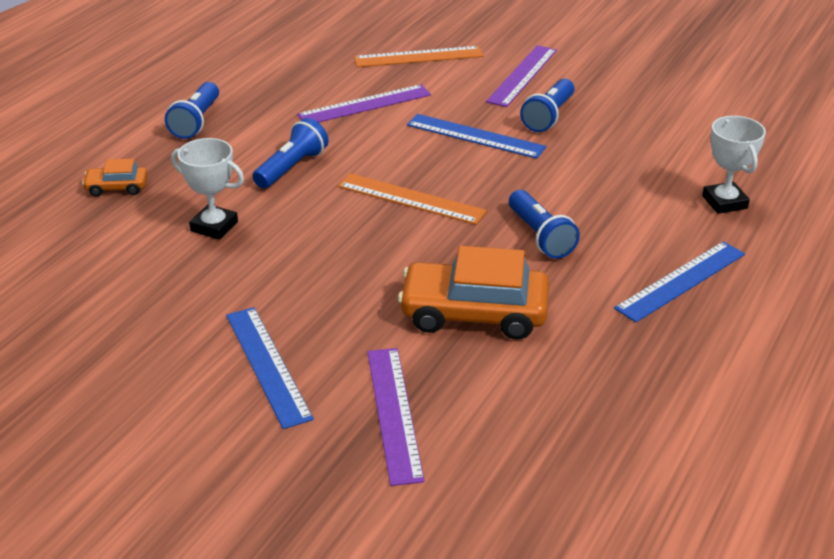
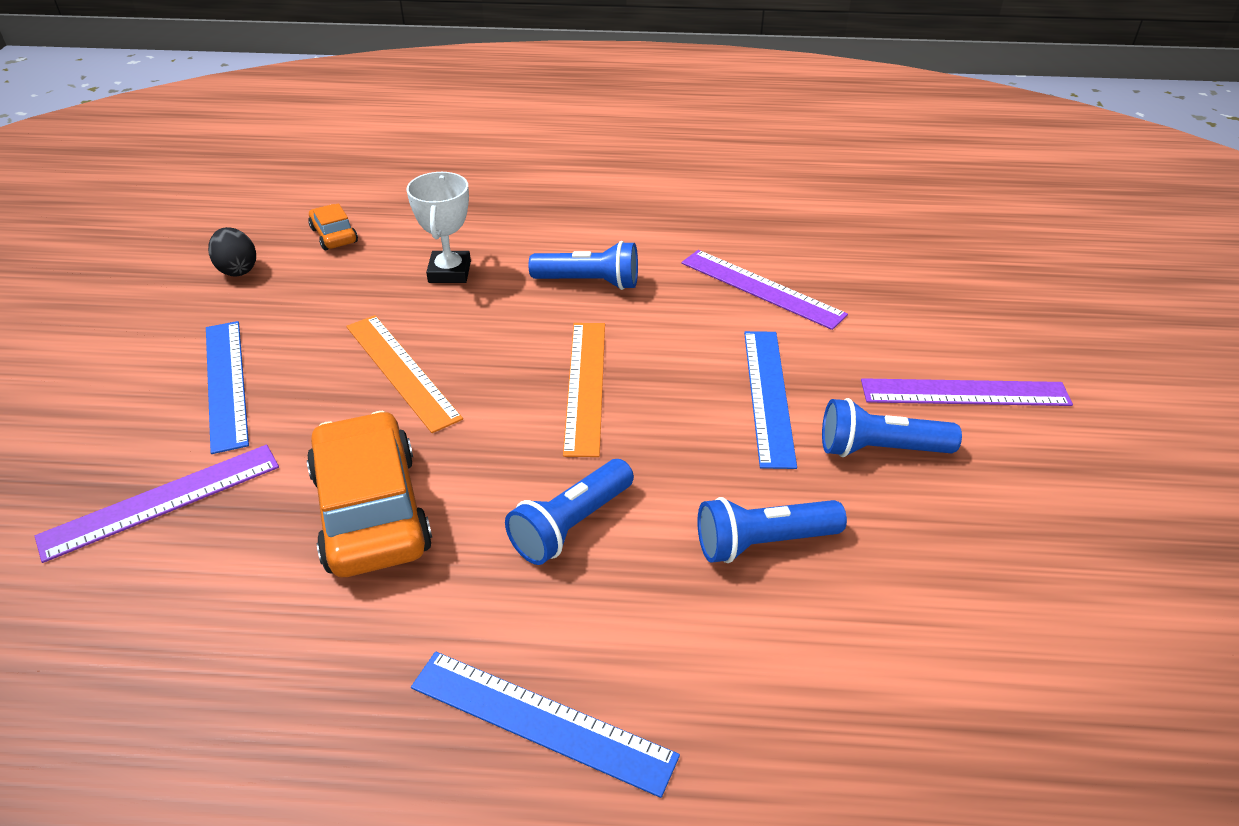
camera: 65 degrees right, 5 degrees up
(91, 340) = (237, 269): none -> black egg
(117, 187) = (483, 198): orange car -> orange car (334, 235)
(196, 122) = (631, 198): blue flashlight -> blue flashlight (763, 542)
(267, 365) = (226, 383): blue ruler -> blue ruler turned 60 degrees counterclockwise
(418, 57) = (914, 293): orange ruler -> orange ruler (401, 371)
(724, 202) = (803, 730): white trophy -> none

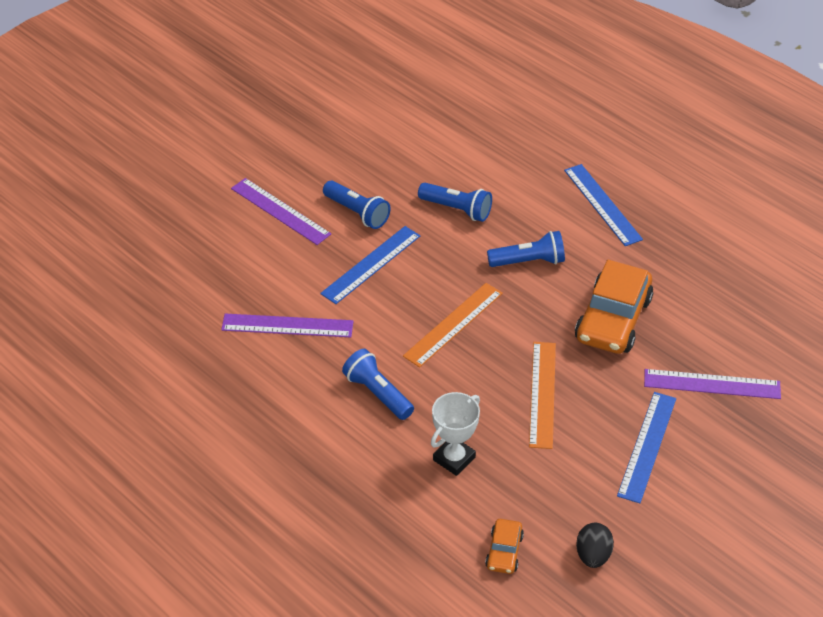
camera: 140 degrees left, 5 degrees up
(761, 288) = (287, 325): purple ruler -> purple ruler turned 75 degrees counterclockwise

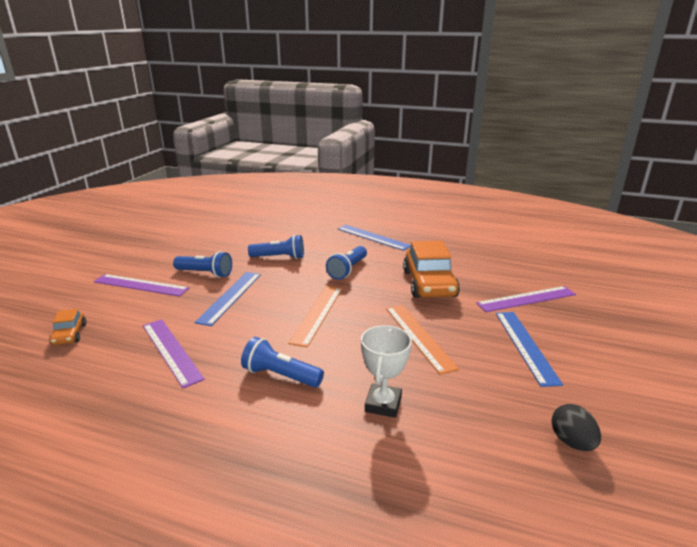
camera: 25 degrees left, 20 degrees down
(287, 325) = (171, 351): purple ruler -> purple ruler turned 75 degrees clockwise
(504, 551) = (493, 471): orange car -> orange car (69, 334)
(529, 261) = (347, 270): blue flashlight -> blue flashlight turned 150 degrees clockwise

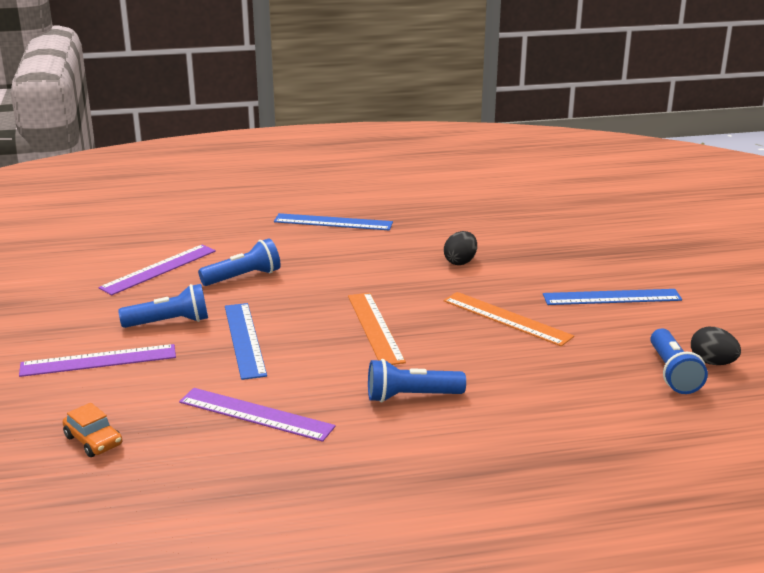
camera: 30 degrees left, 0 degrees up
(347, 270) = (350, 270): blue flashlight -> blue flashlight (672, 373)
(383, 404) = (537, 387): white trophy -> none
(429, 284) = (460, 262): orange car -> black egg
(525, 346) = (612, 297): blue ruler -> blue ruler turned 60 degrees counterclockwise
(526, 299) = (573, 251): purple ruler -> purple ruler (159, 269)

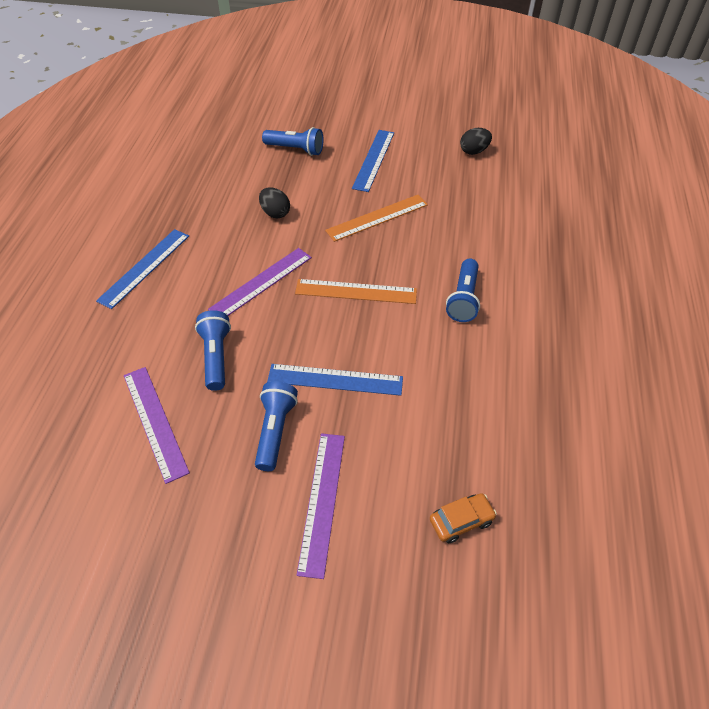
camera: 70 degrees left, 25 degrees up
(256, 414) = (457, 396): purple ruler -> purple ruler (261, 283)
(672, 373) = (480, 171): blue flashlight -> blue flashlight (295, 149)

